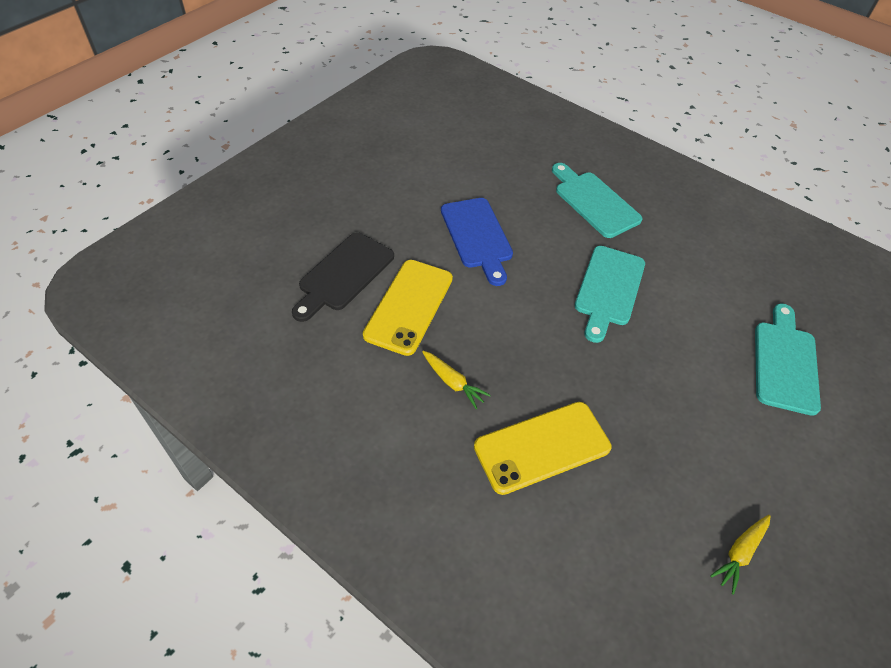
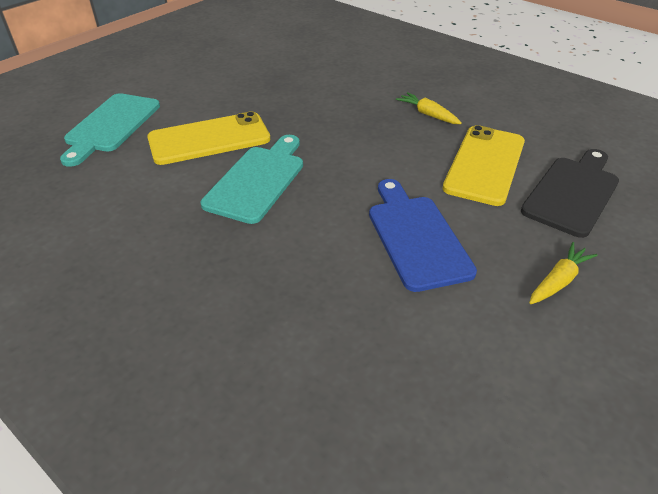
camera: 175 degrees left, 10 degrees down
(542, 447) = (353, 84): yellow phone -> yellow phone (209, 139)
(594, 202) = (231, 291): turquoise cutting board -> none
(740, 553) = (233, 48): yellow carrot -> yellow carrot (558, 281)

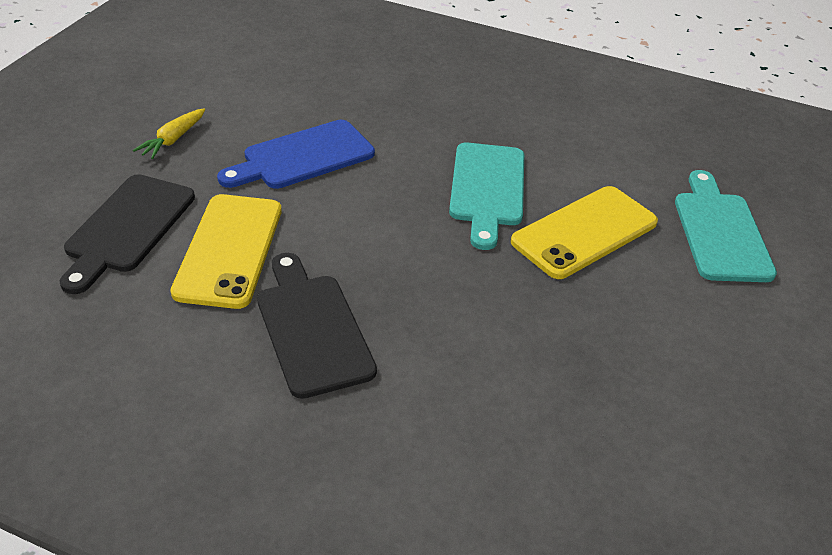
camera: 160 degrees right, 0 degrees up
(416, 237) = (303, 157): blue cutting board -> blue cutting board turned 90 degrees clockwise
(428, 114) = (312, 329): yellow carrot -> black cutting board

